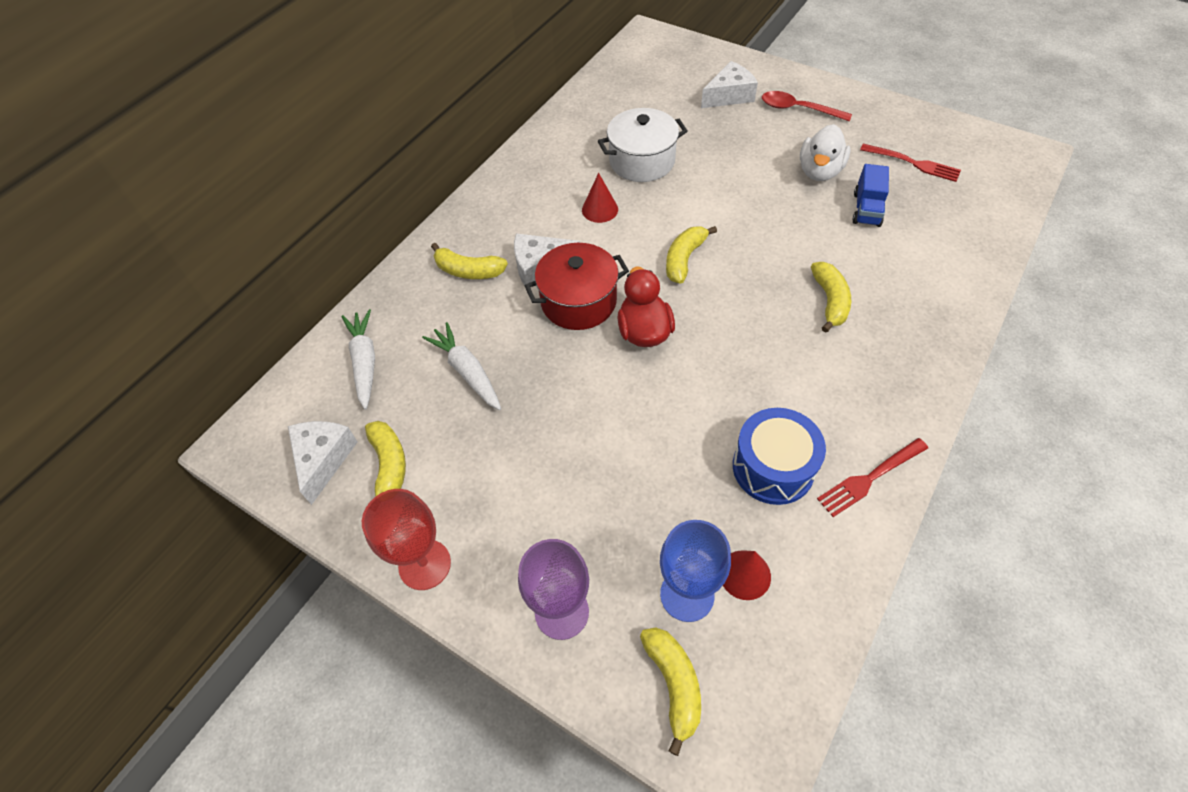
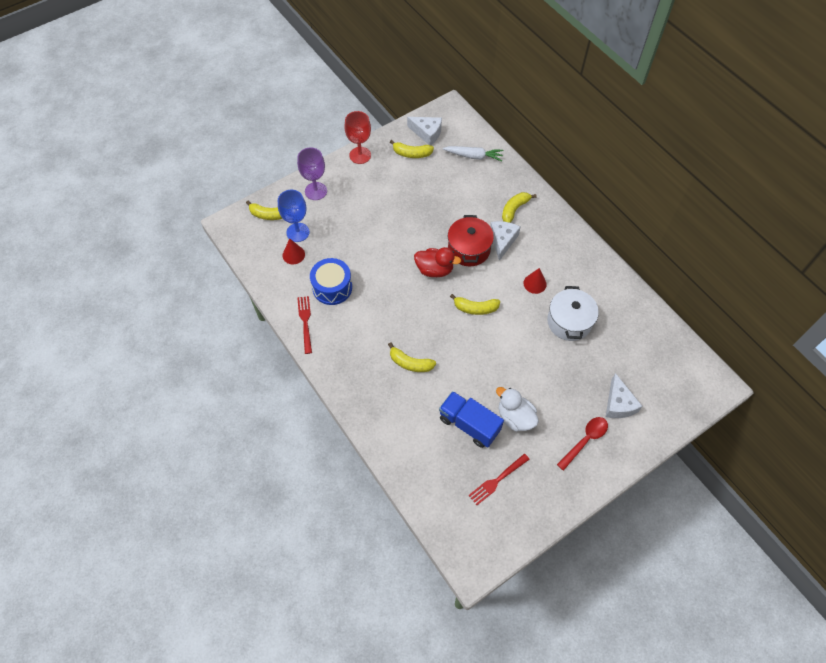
camera: 110 degrees right, 5 degrees up
(467, 371) = (447, 192): white carrot -> none
(684, 259) = (475, 308): yellow banana -> yellow banana turned 135 degrees clockwise
(866, 209) = (469, 424): blue truck -> blue truck, size x1.52

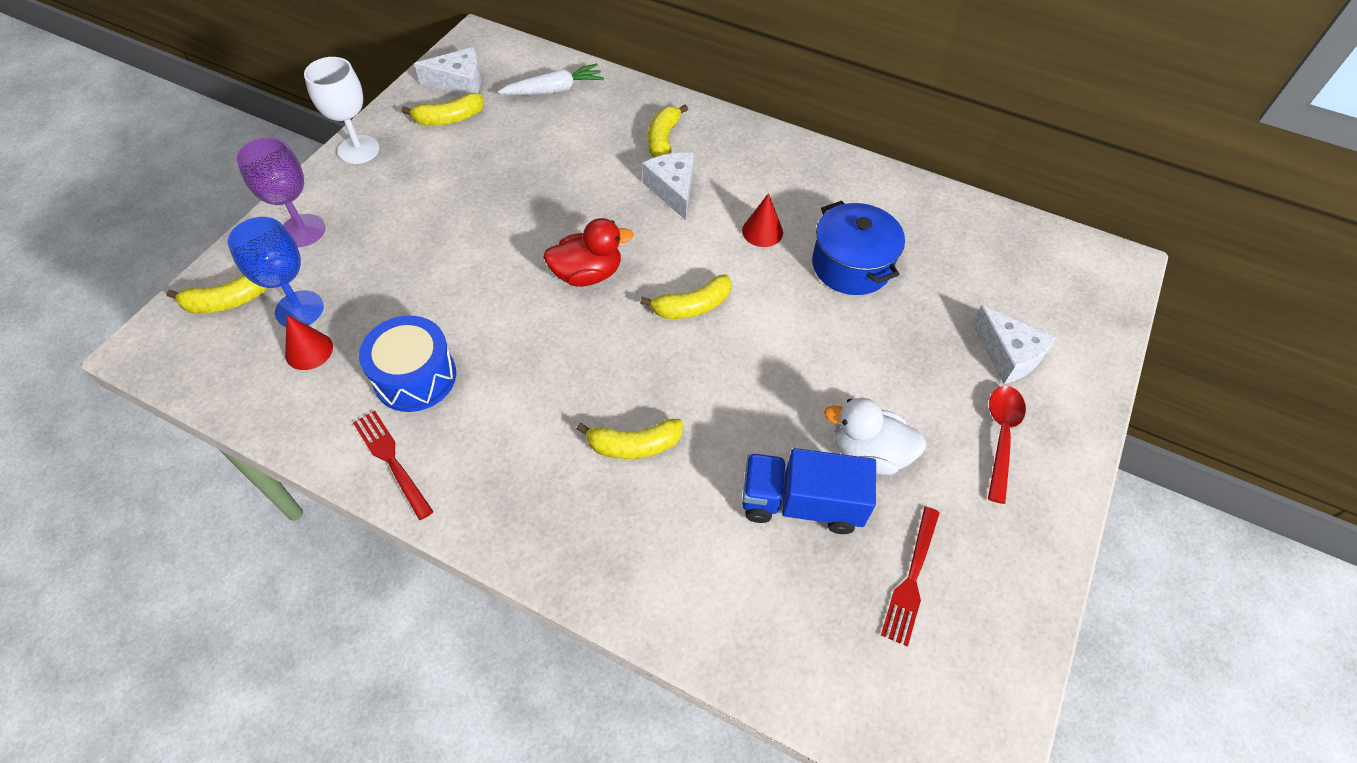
camera: 30 degrees left, 5 degrees down
(360, 155) = (358, 150): red goblet -> white goblet
(469, 249) = (626, 222): red pot -> none
(569, 322) = (851, 265): white pot -> blue pot

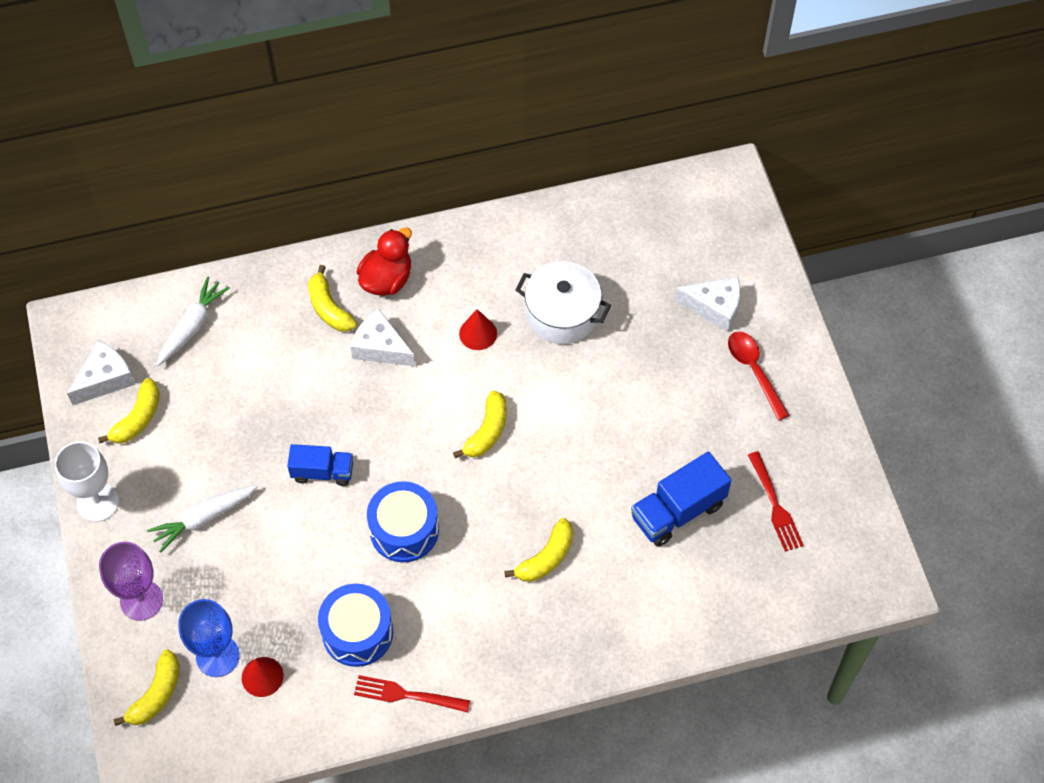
camera: 40 degrees left, 5 degrees up
(410, 210) = (204, 518): none -> white carrot
(530, 241) = (322, 472): none -> blue truck
(542, 329) = (404, 530): none -> blue drum
(587, 274) = (391, 464): red duck -> red duck (387, 279)
(851, 265) = (562, 314): blue pot -> white pot
(869, 453) = (688, 446): white duck -> none

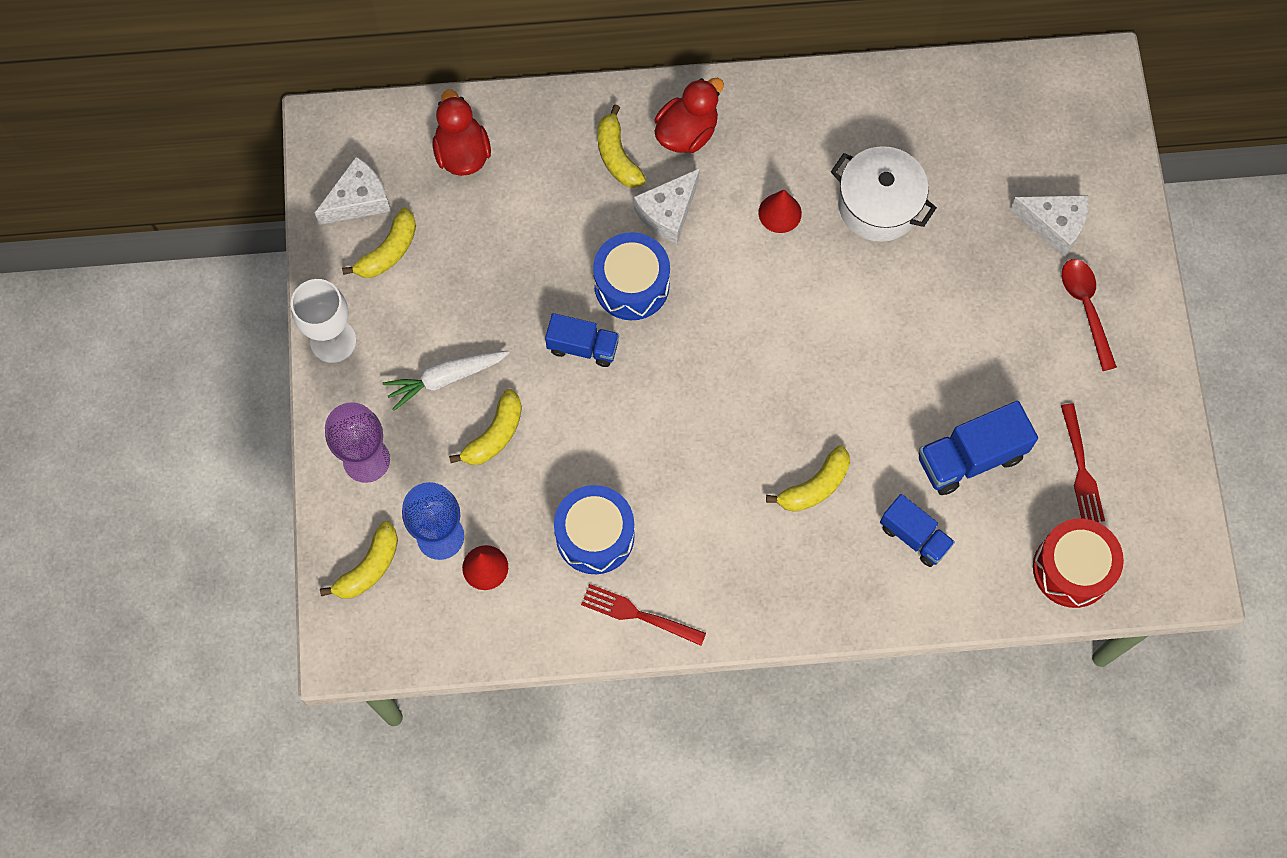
camera: 10 degrees right, 10 degrees up
(192, 326) = (462, 153): white carrot -> red duck
(381, 348) = (668, 212): white cheese -> white cheese turned 90 degrees counterclockwise
(404, 530) = (663, 428): blue drum -> blue drum (631, 285)
(487, 431) = (772, 330): yellow banana -> yellow banana (494, 435)
(641, 586) = (914, 536): none -> blue truck
(783, 591) = (1072, 569): none -> red drum

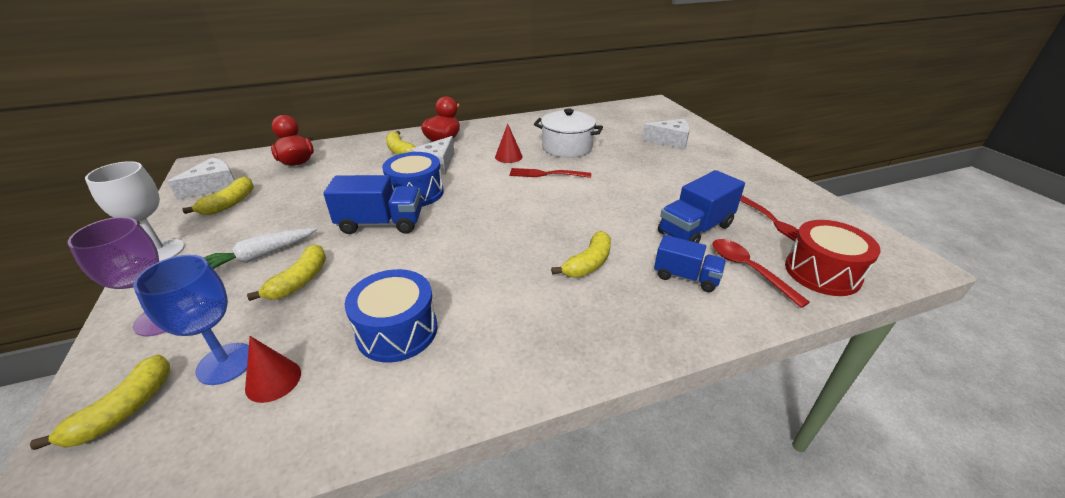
camera: 15 degrees left, 35 degrees down
(583, 347) = (381, 223): blue truck -> blue truck, size x1.52
(638, 615) = (451, 387): red fork -> red fork (546, 174)
(1085, 308) = (713, 163): red spoon -> red spoon (748, 270)

